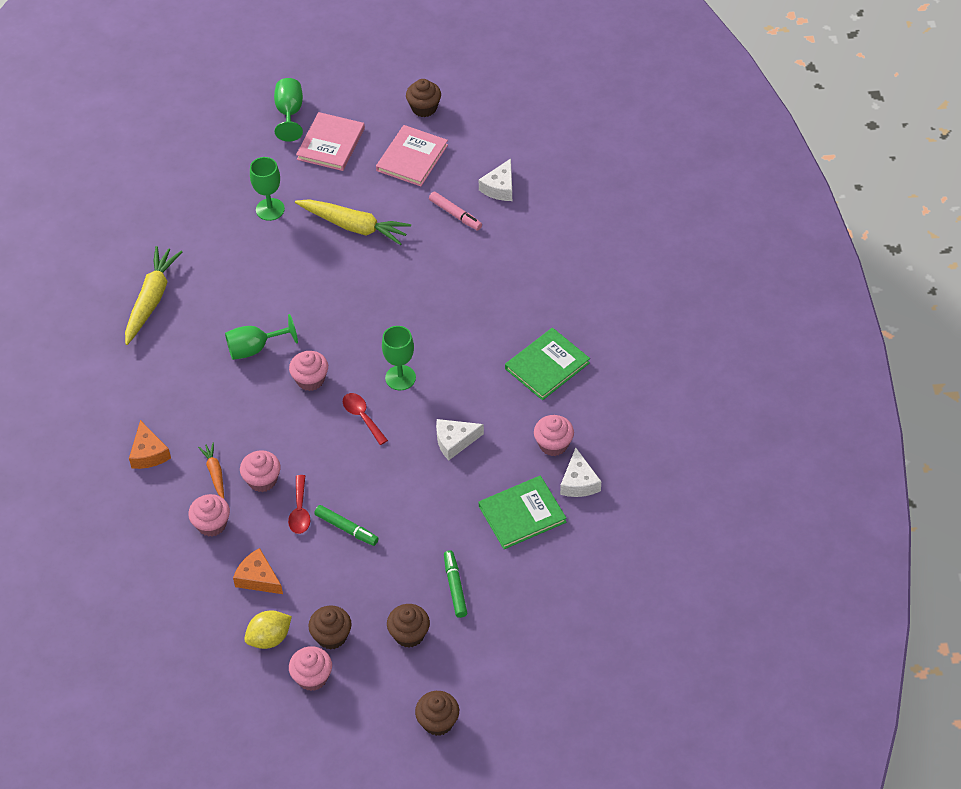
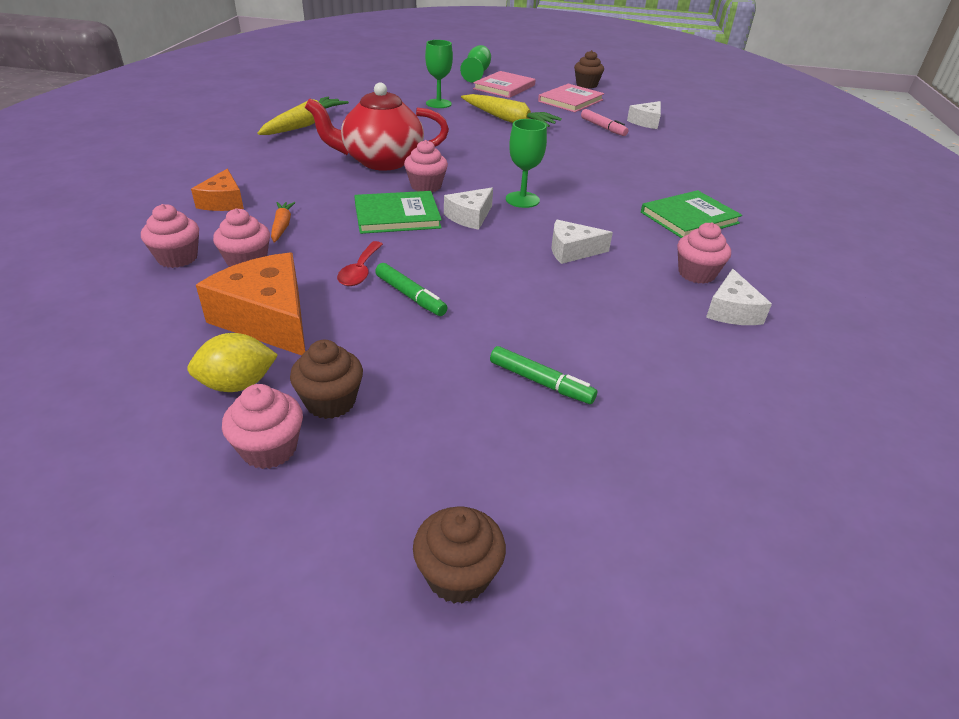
camera: 10 degrees right, 15 degrees down
(255, 348) = (381, 161): green goblet -> red teapot
(258, 578) = (268, 319): orange cheese -> orange cheese, size x1.69
(262, 480) = (331, 240): pink cupcake -> pink cupcake (177, 258)
(362, 417) = (470, 217): red spoon -> white cheese
(409, 634) = (451, 425): brown cupcake -> none
(455, 587) = (540, 382): green marker -> green marker turned 120 degrees clockwise
(522, 514) = (651, 326): green book -> green book (397, 215)

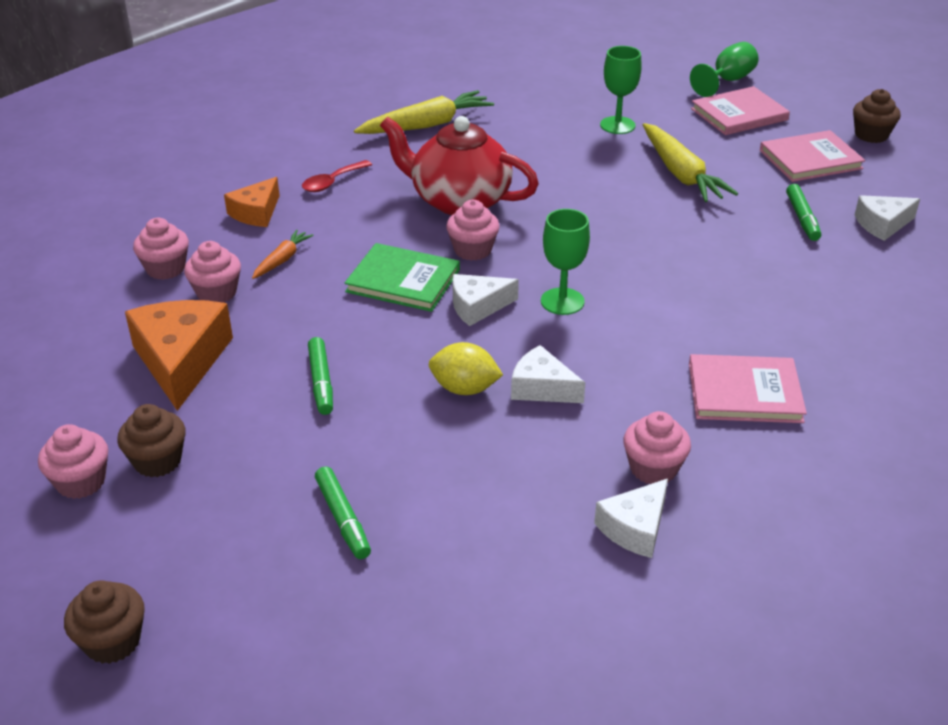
camera: 35 degrees right, 0 degrees up
(238, 384) = (106, 416): yellow lemon -> yellow lemon (464, 389)
(360, 271) = (303, 337): red spoon -> red spoon (332, 182)
(603, 127) = (802, 218): pink marker -> green marker
(689, 218) = (744, 392): green book -> pink book

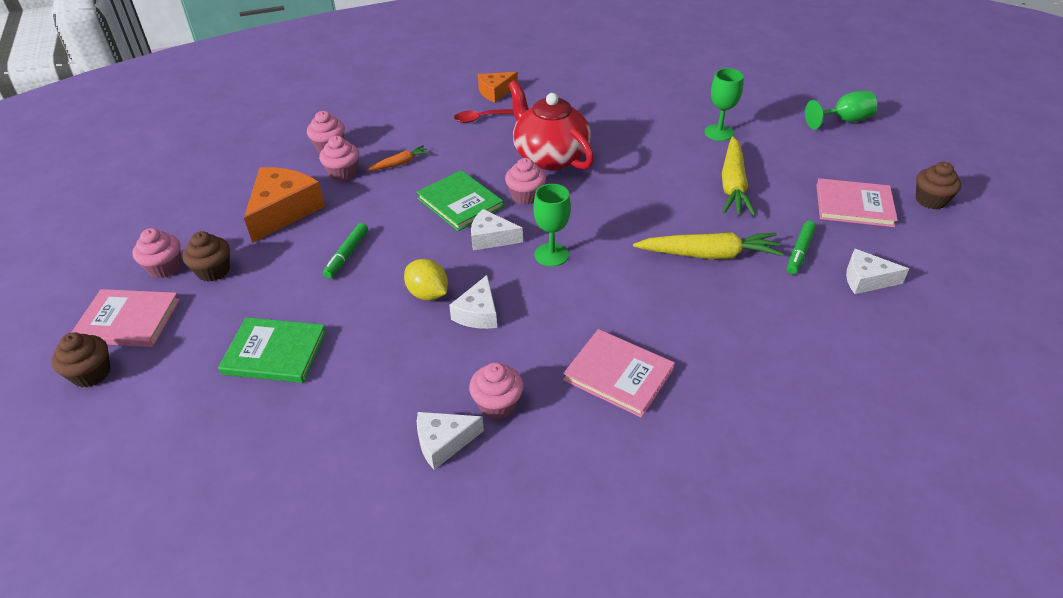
camera: 30 degrees right, 5 degrees up
(256, 213) = (414, 126): orange cheese -> orange cheese (495, 92)
(343, 519) = (275, 353): green marker -> green book
(426, 125) = (579, 95): yellow carrot -> yellow carrot (709, 255)
(542, 388) = (478, 313): white cheese -> white cheese turned 135 degrees counterclockwise
(739, 114) = (827, 151): pink book -> pink book (128, 321)

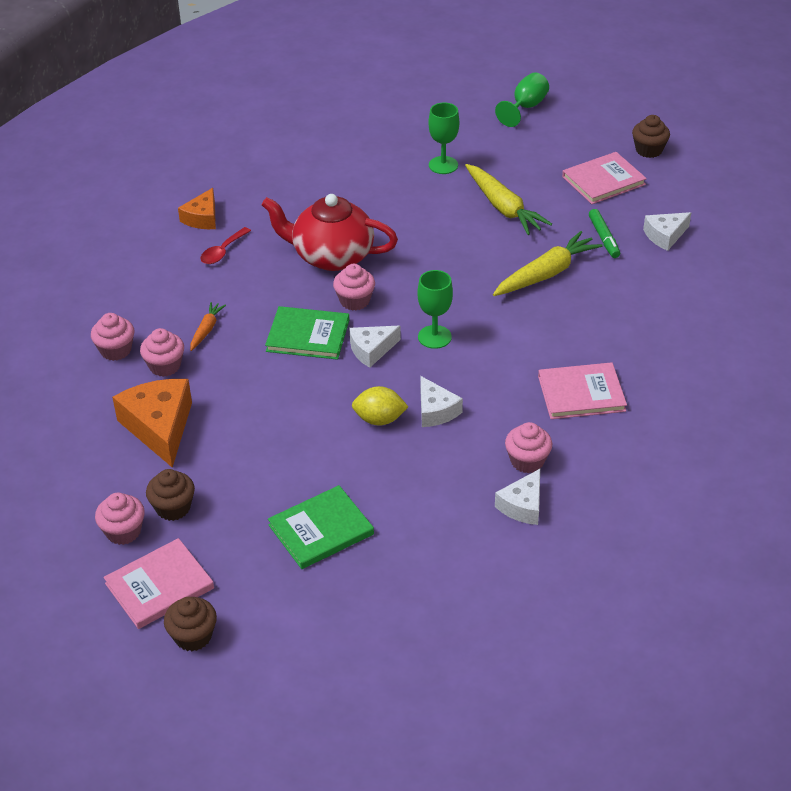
camera: 40 degrees left, 0 degrees up
(347, 255) = (272, 429): green marker -> none

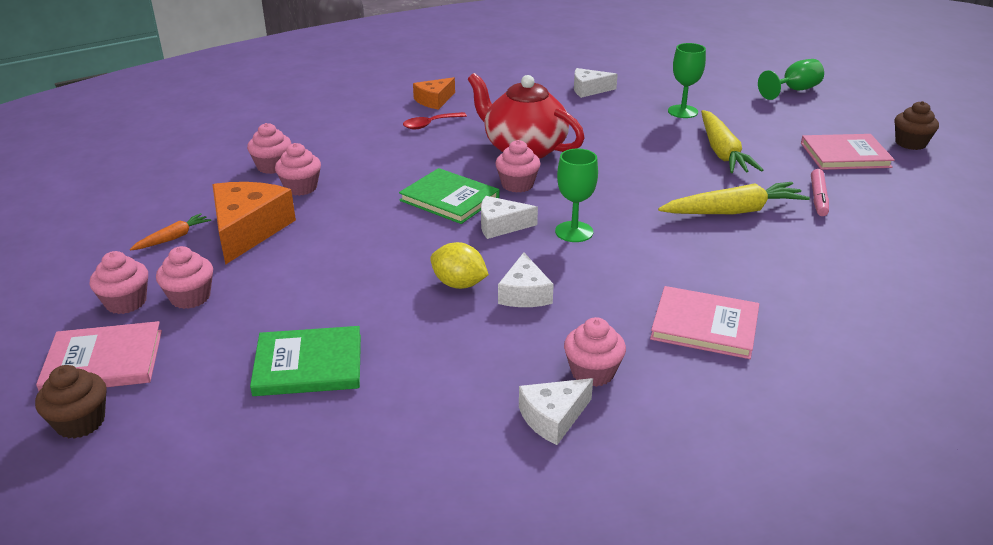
camera: 25 degrees right, 10 degrees down
(173, 508) = (190, 297): brown cupcake -> pink cupcake
(206, 330) = (363, 172): orange carrot -> orange carrot (173, 238)
(603, 238) = (818, 198): green marker -> pink marker
(665, 236) = (893, 212): white cheese -> white cheese (589, 90)

